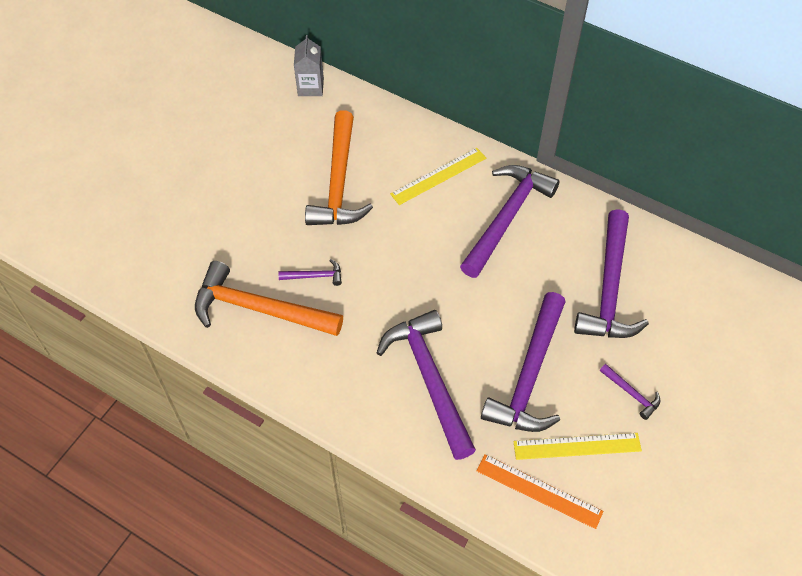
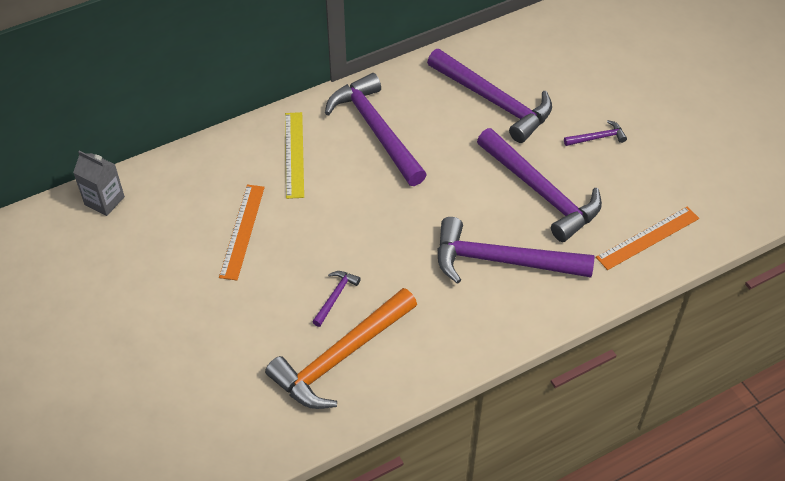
camera: 60 degrees left, 5 degrees down
(338, 183) = (242, 231): orange hammer -> orange ruler
(577, 446) = (623, 194): yellow ruler -> none

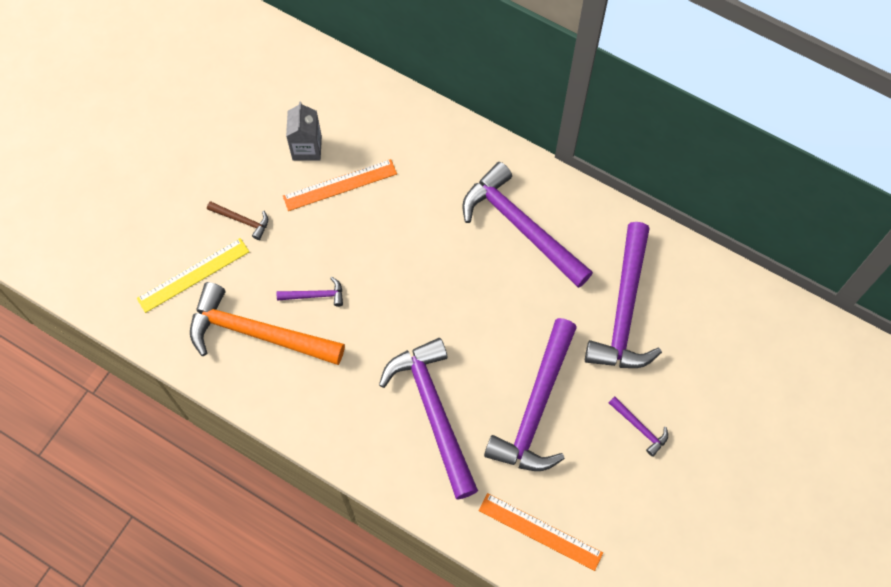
camera: 60 degrees right, 15 degrees up
(104, 201) = (309, 65): grey carton -> grey carton (307, 148)
(219, 319) = (242, 221): none -> brown hammer
(294, 154) = (448, 176): yellow ruler -> yellow ruler (193, 275)
(376, 129) = (520, 226): purple hammer -> purple hammer turned 75 degrees counterclockwise

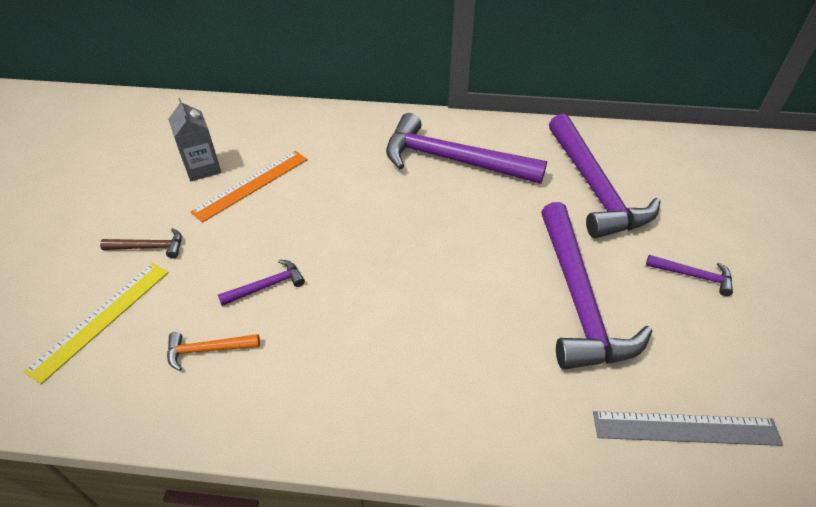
camera: 25 degrees left, 20 degrees down
(256, 333) = (207, 350): orange hammer -> orange hammer, size x0.43
(433, 411) = (470, 348): purple hammer -> none
(540, 531) = (685, 428): orange ruler -> grey ruler

